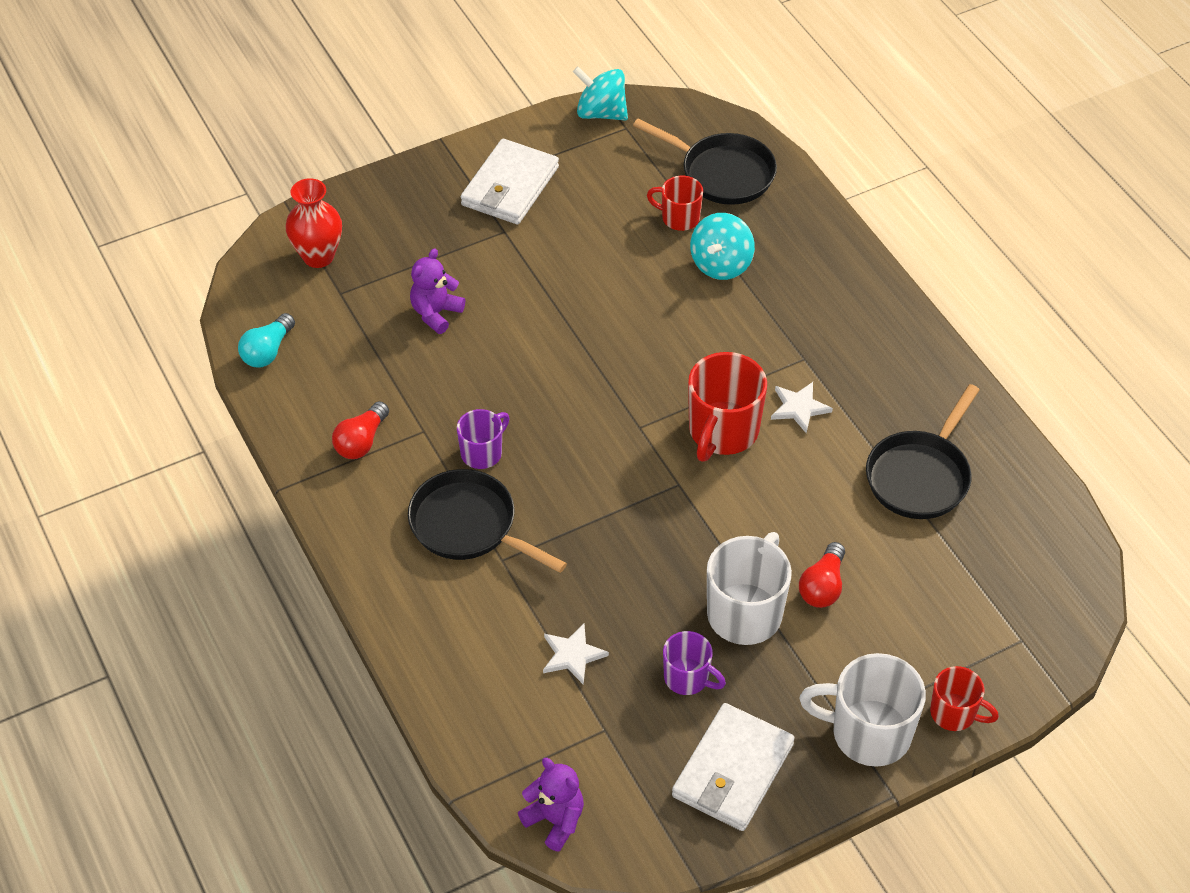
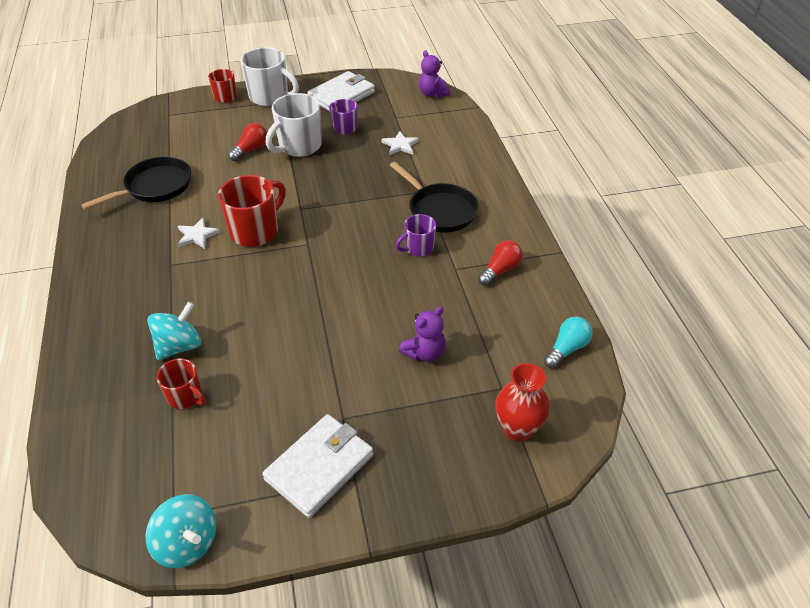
camera: 165 degrees left, 5 degrees down
(722, 173) = (118, 435): black pan -> none

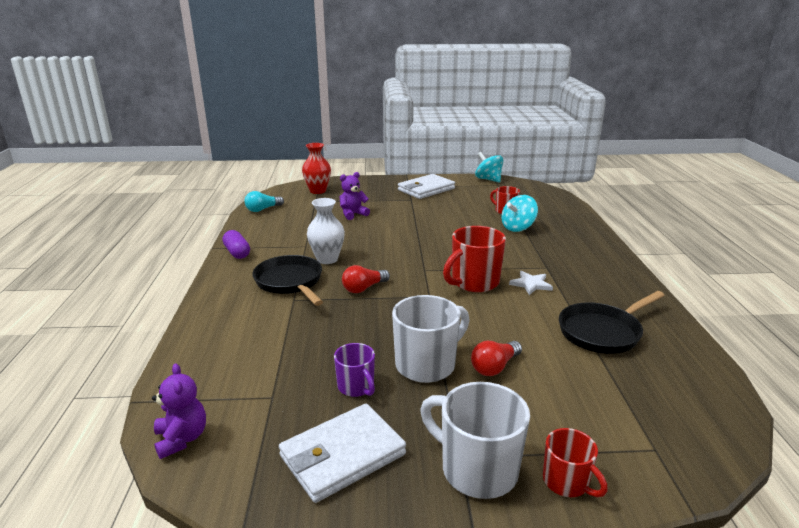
camera: 170 degrees left, 20 degrees down
(400, 145) = (290, 352): white star -> none
(418, 248) = (327, 259): purple mug -> white vase
(500, 270) = (271, 242): red light bulb -> red light bulb (364, 288)
(525, 247) = (237, 253): none -> purple capsule

